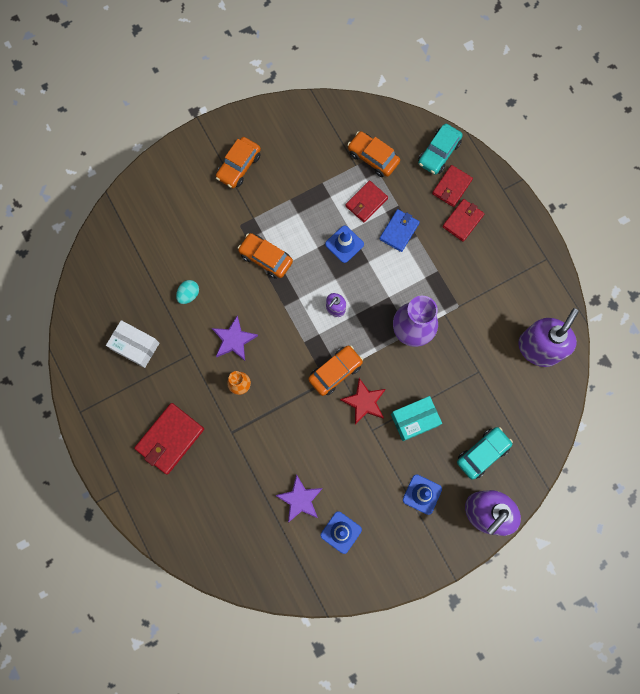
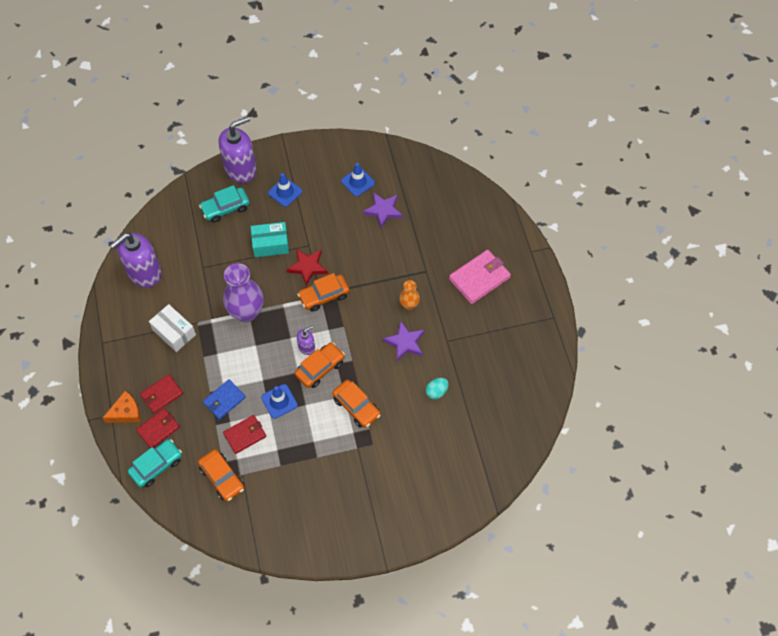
camera: 165 degrees left, 15 degrees down
(135, 346) = (495, 359): white box -> white box (174, 332)
(170, 439) = (479, 278): red wallet -> pink wallet
(239, 166) = (357, 503): orange car -> orange car (320, 368)
(490, 195) = (126, 412): none -> orange cheese

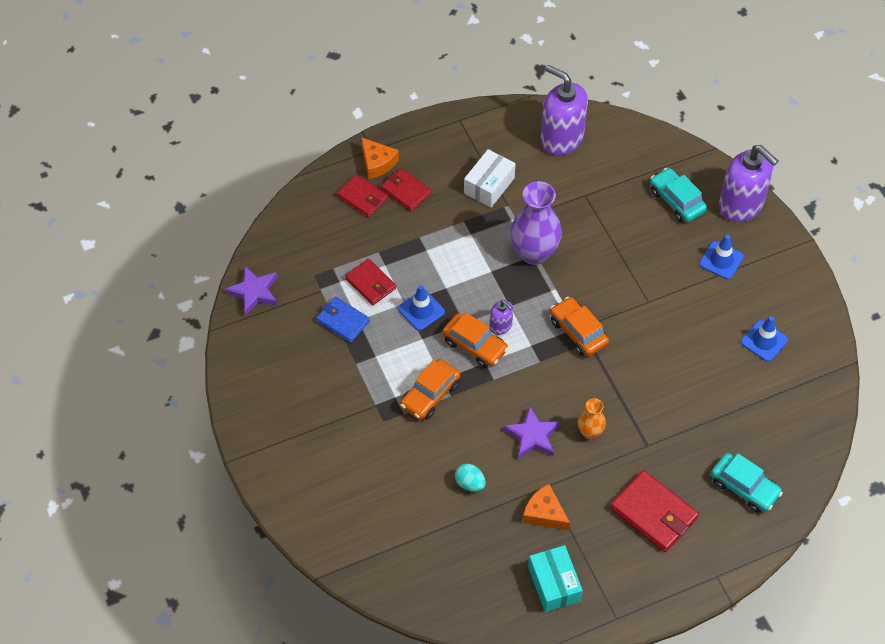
camera: 80 degrees right, 5 degrees down
(156, 466) = (318, 206): turquoise car -> turquoise car (744, 487)
(222, 478) = (313, 272): orange car -> none
(224, 400) = (411, 254): blue wallet -> blue wallet (343, 321)
(270, 244) = (637, 259): turquoise box -> turquoise box (554, 584)
(307, 267) = (615, 306): red star -> none
(383, 211) = (727, 379): purple star -> purple star (254, 292)
(468, 346) = (544, 513): none -> orange cheese
(479, 278) = (653, 513): pink wallet -> red wallet

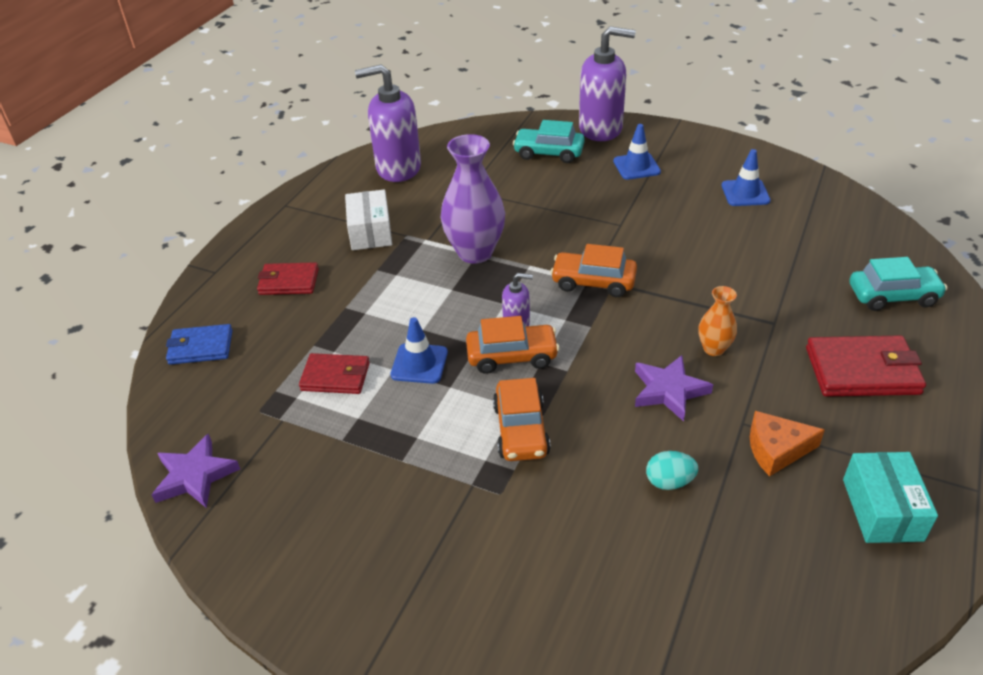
camera: 40 degrees left, 15 degrees down
(343, 321) = (341, 430): blue wallet -> blue wallet (201, 347)
(362, 197) = (245, 313): red wallet -> none
(377, 163) = (232, 278): orange cheese -> none
(554, 584) = (882, 509): turquoise box -> turquoise box turned 60 degrees clockwise

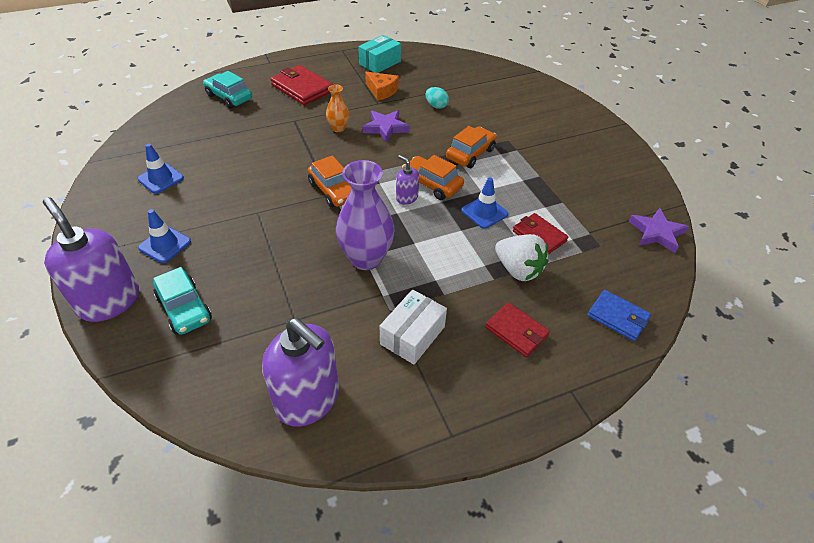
camera: 140 degrees left, 5 degrees up
(328, 329) = (518, 270): none -> white strawberry

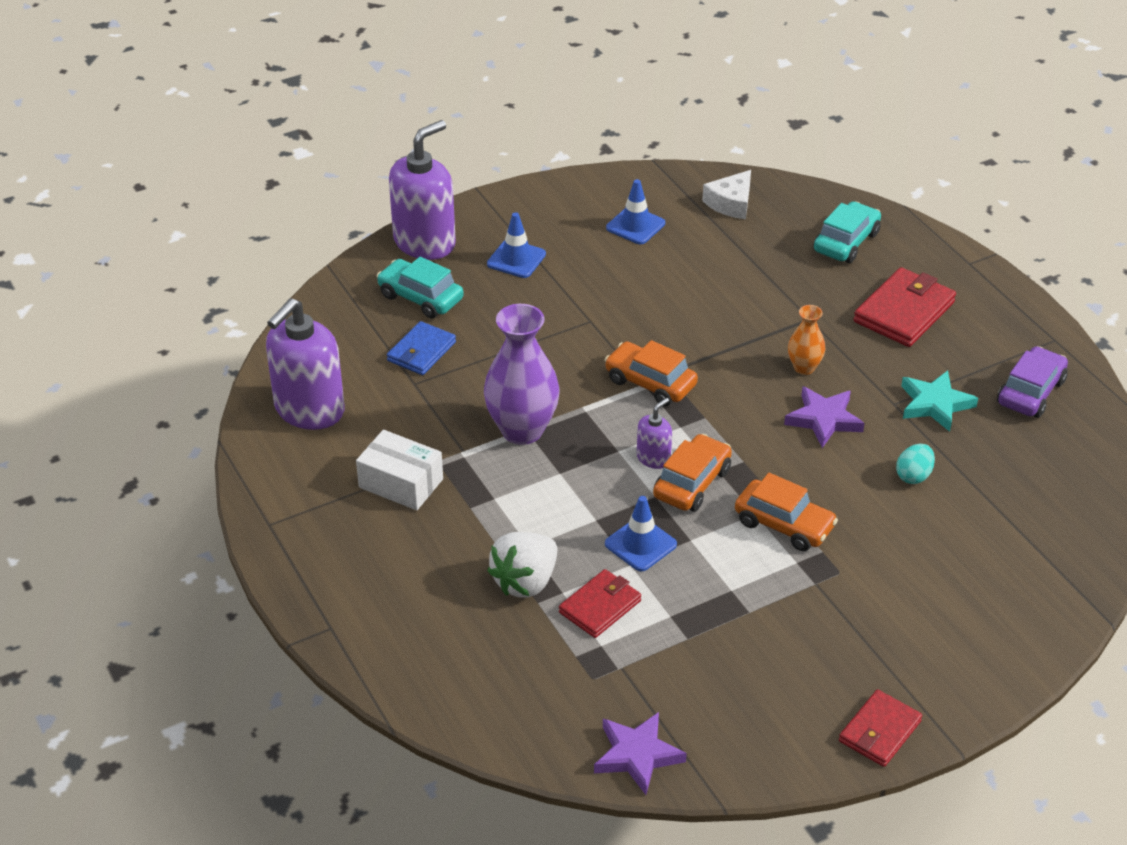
camera: 85 degrees right, 5 degrees down
(162, 134) = (731, 203): none -> white cheese
(184, 309) = (420, 297): turquoise car -> turquoise car turned 75 degrees clockwise
(333, 191) = (650, 383): orange car -> orange car turned 75 degrees clockwise
(380, 63) = (1030, 392): turquoise box -> purple car
(381, 91) = (935, 404): orange cheese -> turquoise star
(516, 331) = (416, 578): red wallet -> red wallet (880, 731)
(617, 317) = (451, 685): blue wallet -> blue wallet (421, 351)

